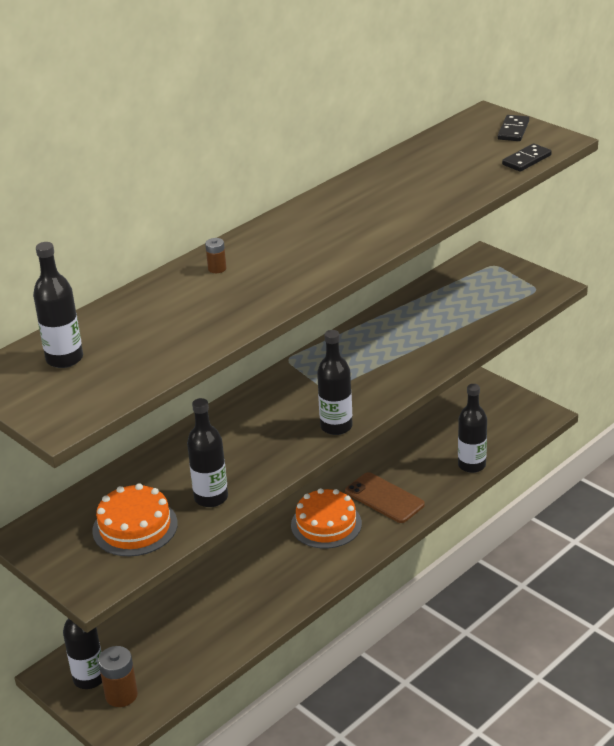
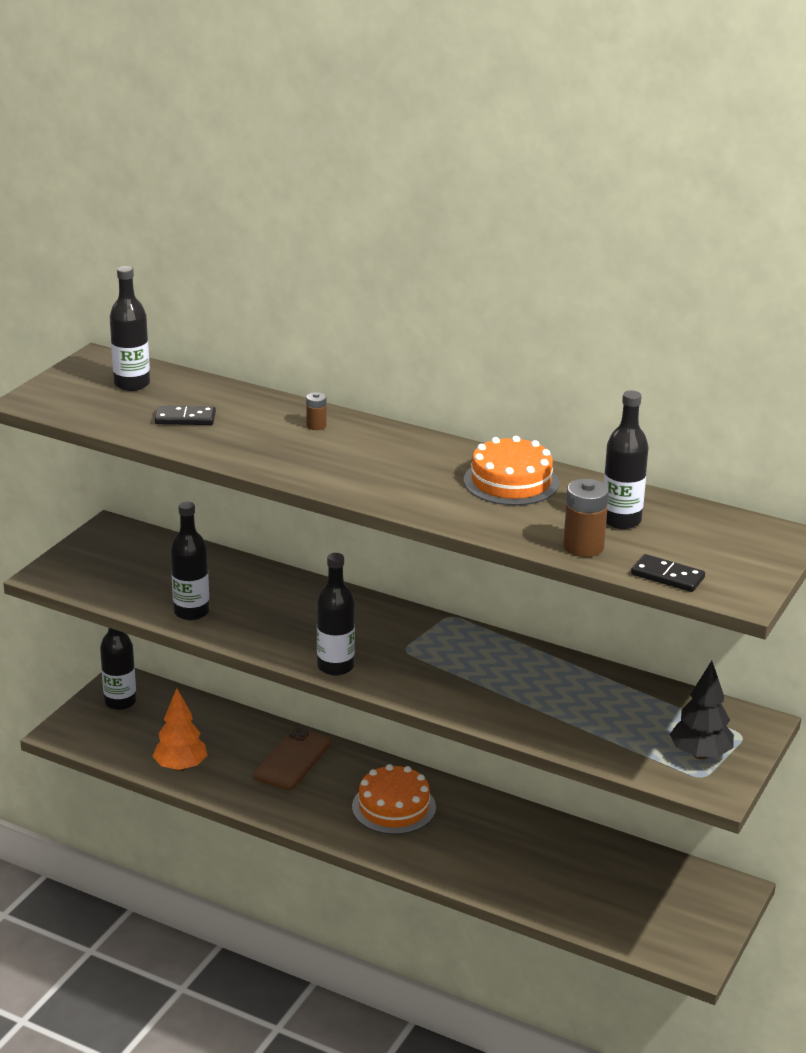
camera: 70 degrees right, 5 degrees down
(121, 695) = (103, 725): brown battery -> brown battery (583, 547)
(135, 527) = (137, 580): orange cake -> orange cake (511, 482)
(214, 646) = (180, 767): none -> orange tree
(384, 498) = (457, 843): brown phone -> brown phone (293, 759)
(471, 465) = (552, 906): black bottle -> black bottle (621, 520)
(511, 285) = (700, 754): none -> black tree
(513, 130) = (748, 559): black domino -> black domino (185, 418)

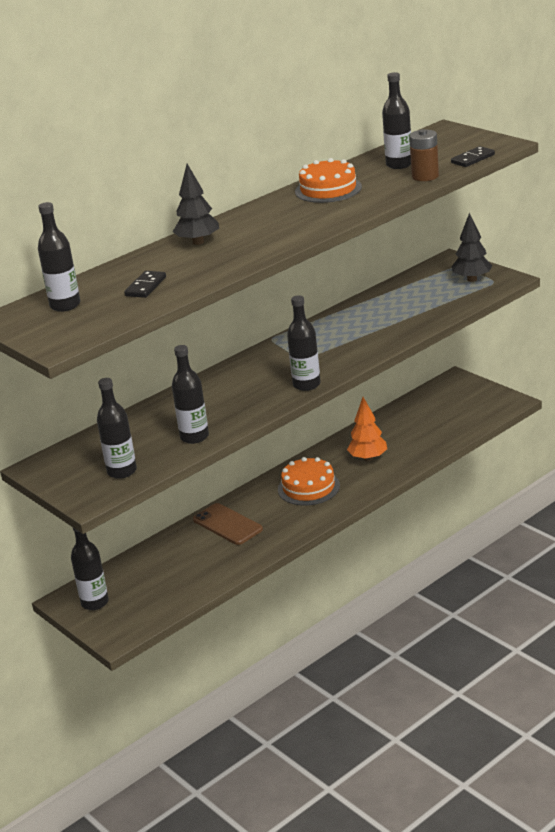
camera: 65 degrees left, 0 degrees up
(109, 582) = (122, 471): none -> black bottle
(180, 767) = (203, 578): orange tree -> orange tree (368, 458)
(316, 426) = (198, 242): brown battery -> black tree

